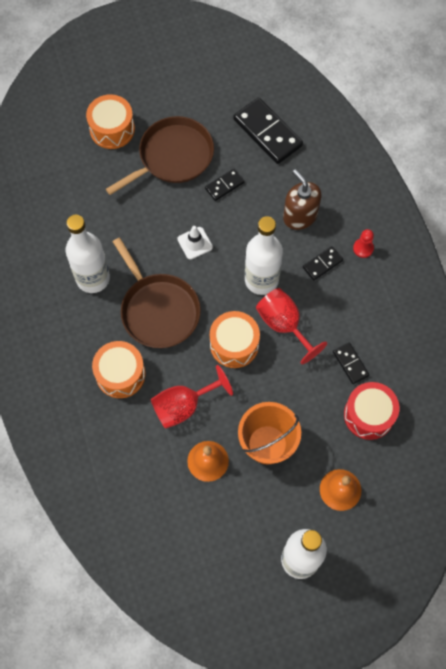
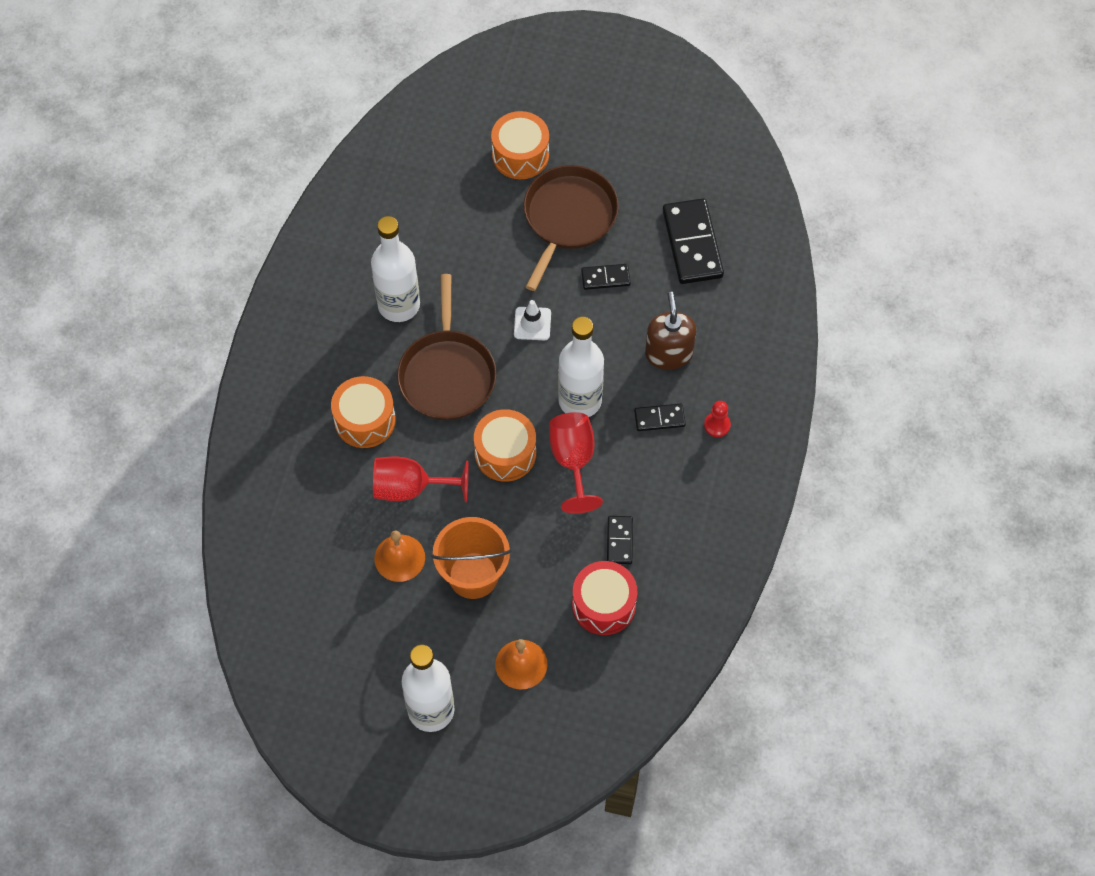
camera: 30 degrees right, 5 degrees down
(172, 157) = (568, 218): brown pan -> brown pan turned 60 degrees counterclockwise

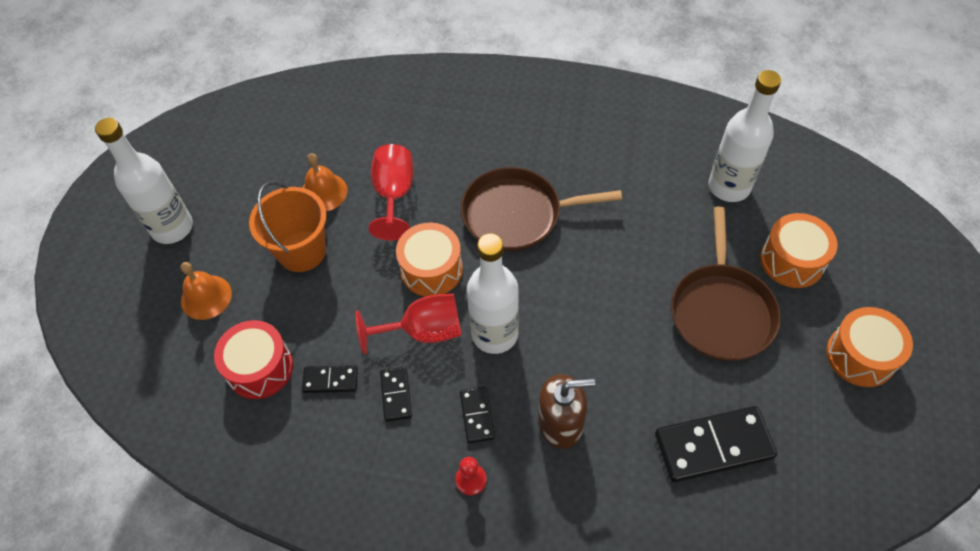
camera: 90 degrees right, 5 degrees down
(365, 420) = (464, 154): orange drum -> orange drum (860, 355)
(399, 305) = (590, 170): white bottle -> white bottle (729, 186)
(532, 324) = (583, 284): white traffic cone -> none
(568, 218) = (721, 311): brown pan -> brown pan turned 75 degrees clockwise
(605, 278) = (650, 352): black domino -> black domino (396, 395)

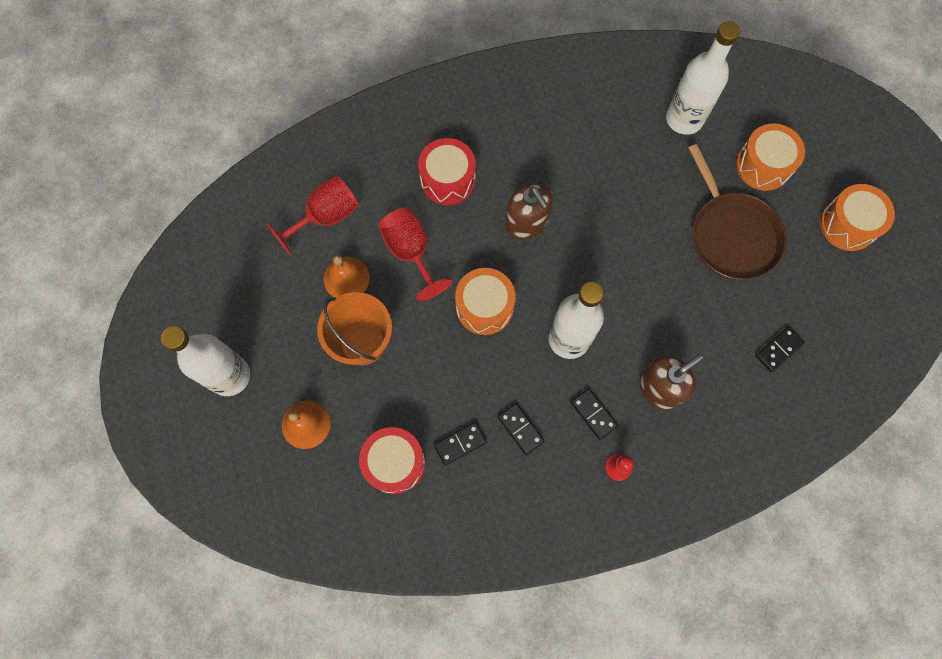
camera: 30 degrees left, 15 degrees up
(423, 331) = (510, 365): red goblet -> red goblet (325, 217)
(466, 149) = (448, 179): none -> red drum
(517, 214) = (526, 223): brown pan -> brown soap dispenser
(713, 445) = (778, 349): black domino -> black domino, size x0.52

